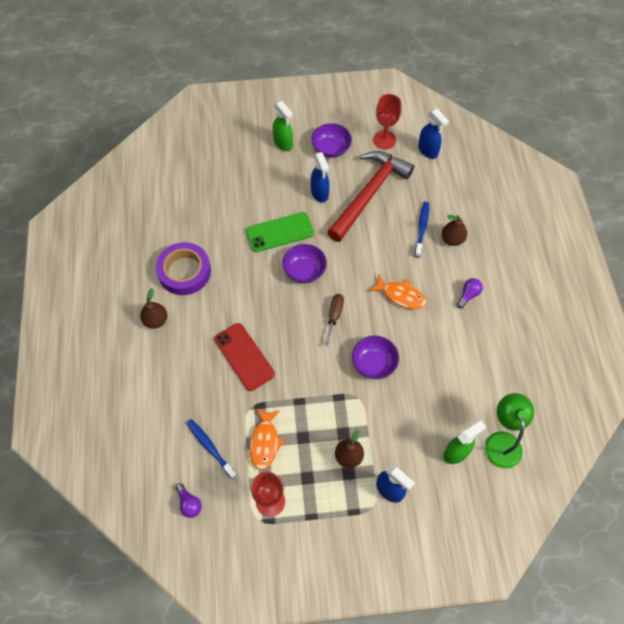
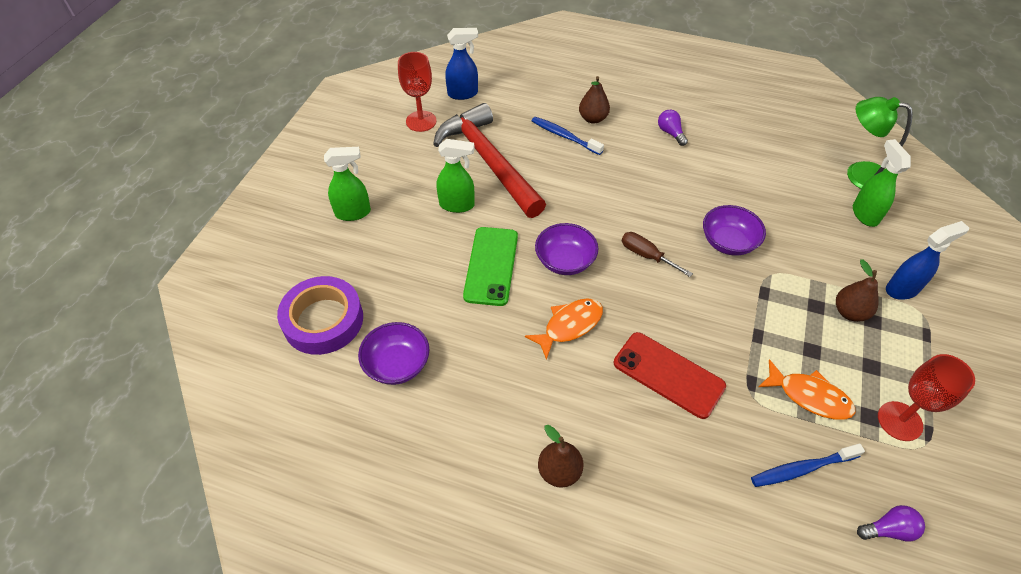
camera: 65 degrees left, 10 degrees down
(184, 272) = (492, 401): purple tape -> purple tape (323, 320)
(244, 356) = (668, 374): red phone -> red phone turned 45 degrees clockwise
(319, 193) = (457, 205): blue spray bottle -> green spray bottle
(331, 148) = (397, 171): purple bowl -> purple bowl (397, 364)
(401, 295) = (645, 185): orange fish -> orange fish (569, 326)

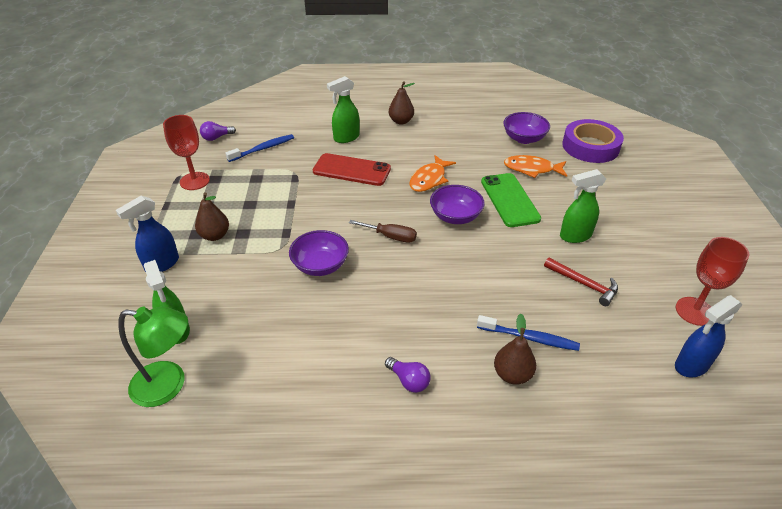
camera: 160 degrees right, 10 degrees down
(353, 213) = (649, 209): green spray bottle -> green spray bottle (346, 138)
(489, 161) = (584, 284): red hammer -> red hammer, size x0.45
(809, 396) = (254, 180): orange fish -> orange fish (531, 169)

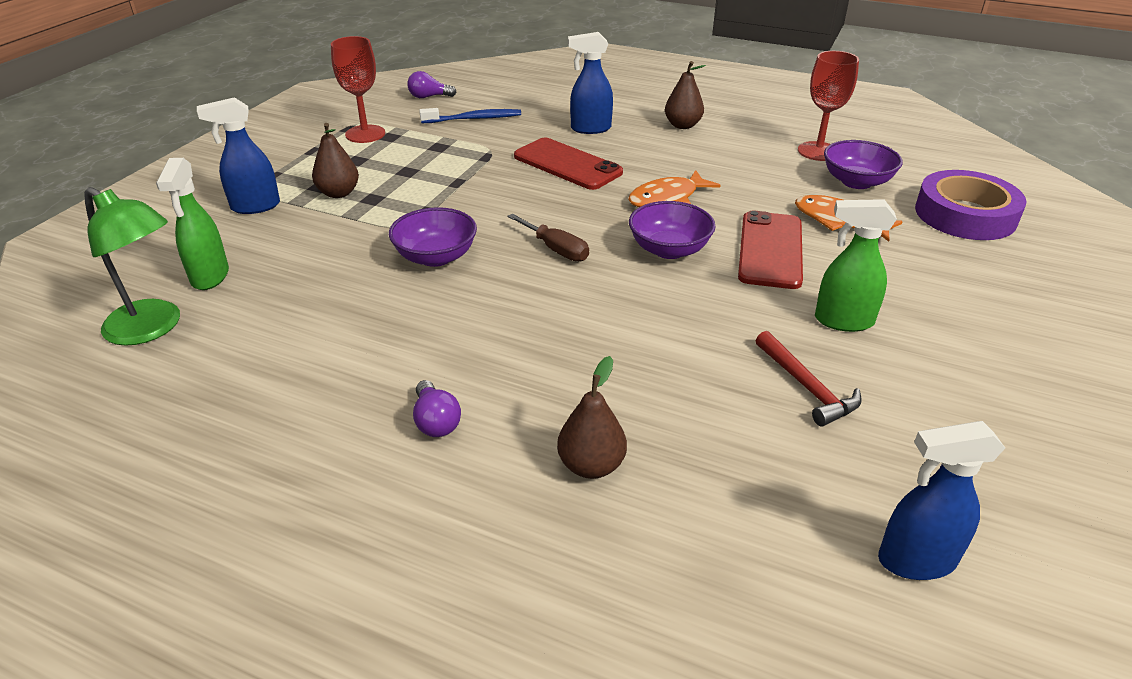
camera: 25 degrees right, 5 degrees down
(346, 138) = (590, 129): green spray bottle -> blue spray bottle
(509, 200) = (770, 250): green phone -> red phone
(529, 337) = (657, 428): blue toothbrush -> none
(694, 311) = (986, 484): red goblet -> red goblet (818, 151)

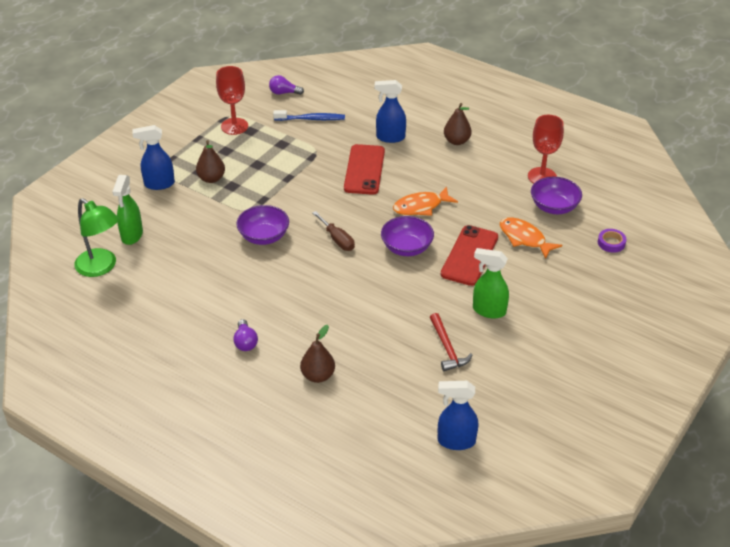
camera: 10 degrees right, 5 degrees up
(567, 164) = (364, 170): red phone -> red phone turned 45 degrees clockwise
(965, 215) = (611, 243): purple tape -> purple tape, size x0.43

